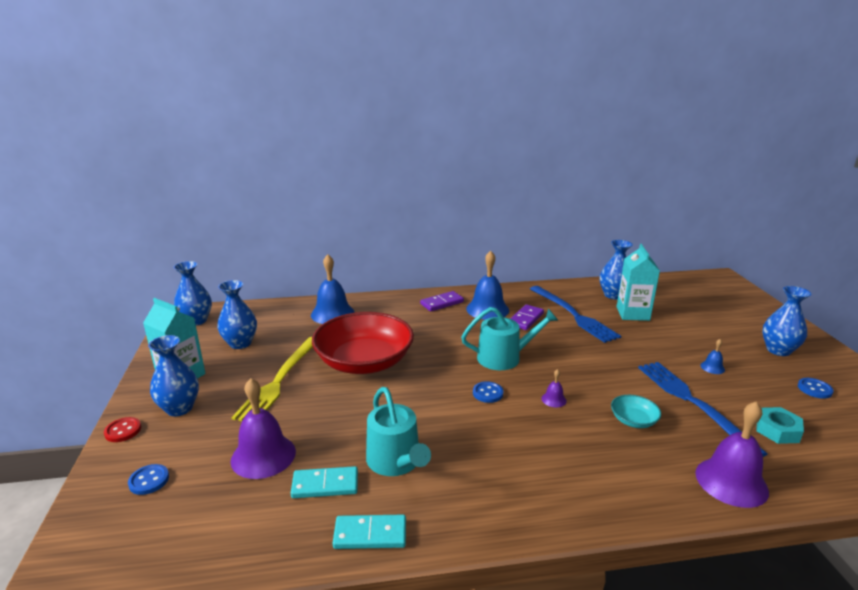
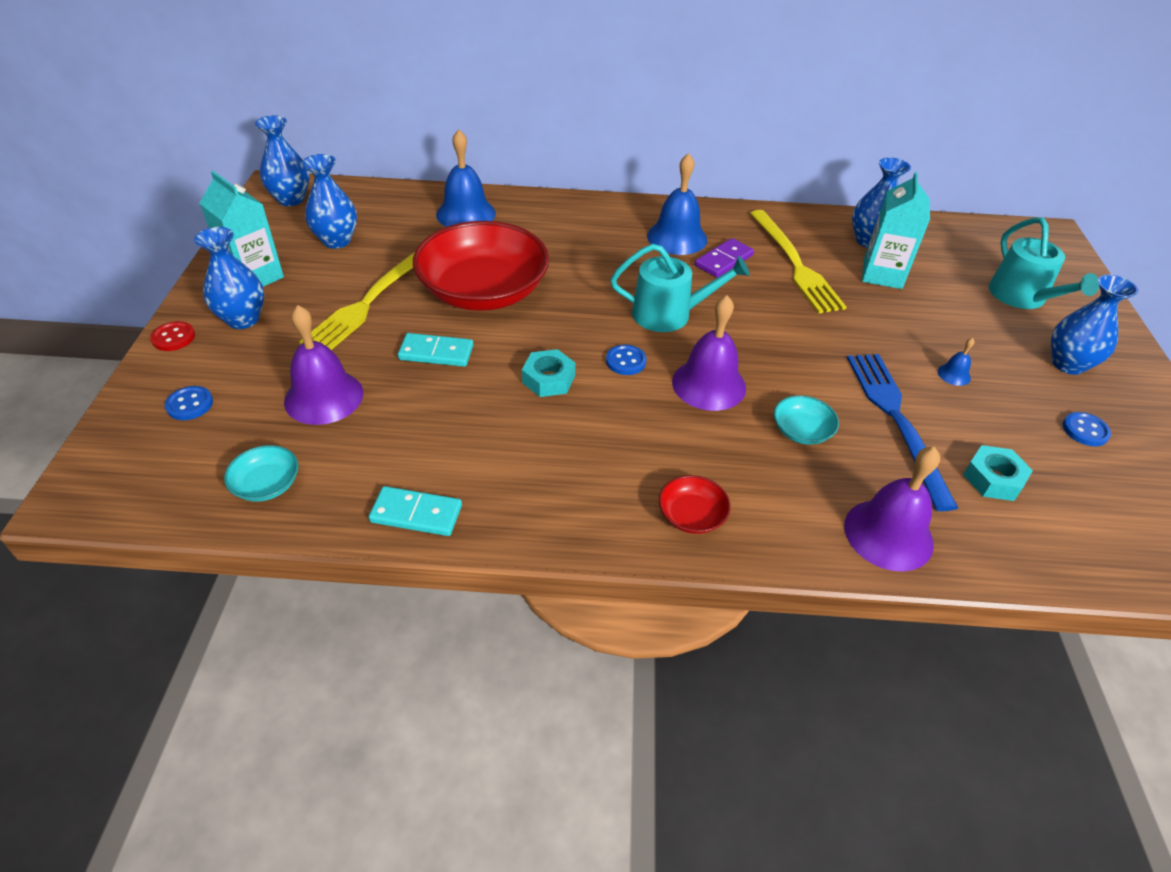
camera: 10 degrees right, 20 degrees up
(234, 534) = (267, 485): none -> turquoise bowl
(325, 485) = (384, 446): turquoise domino -> turquoise domino (436, 353)
(396, 462) = (476, 432): turquoise watering can -> turquoise watering can (1021, 297)
(436, 414) = (548, 379): none -> turquoise nut
(442, 303) = (618, 218): purple domino -> none
(553, 399) = (709, 384): purple bell -> purple bell, size x2.24
(573, 315) = (795, 264): blue fork -> yellow fork
(586, 495) = (691, 515): none -> red bowl

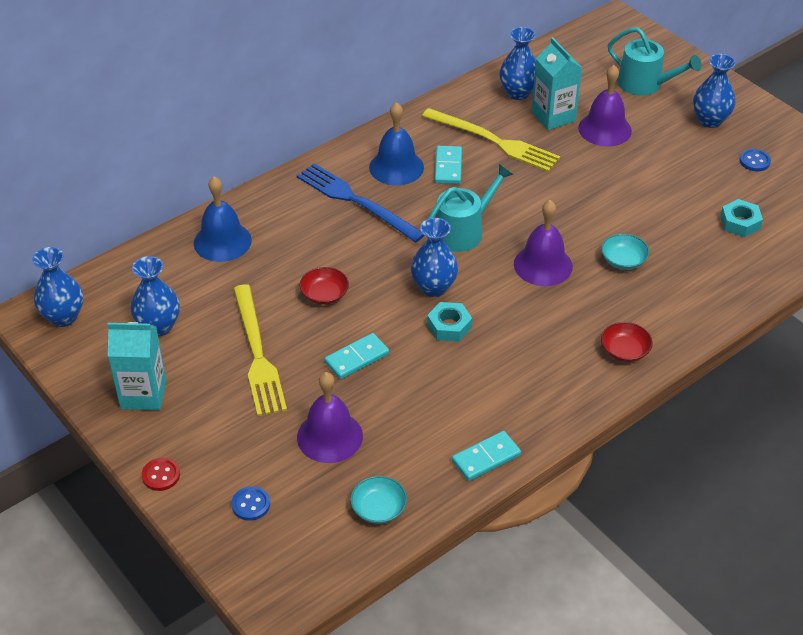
camera: 40 degrees left, 0 degrees up
(243, 319) = (189, 428): blue vase -> blue vase (434, 287)
(483, 291) = (324, 294): red bowl -> red bowl, size x0.41
(625, 361) = (478, 282): blue button -> none
(724, 260) = (448, 167): purple domino -> turquoise domino
(888, 534) = (724, 291): purple bell -> purple bell (605, 129)
(896, 420) = (662, 219): blue fork -> blue fork (356, 201)
(954, 374) = (661, 167): blue bell -> none

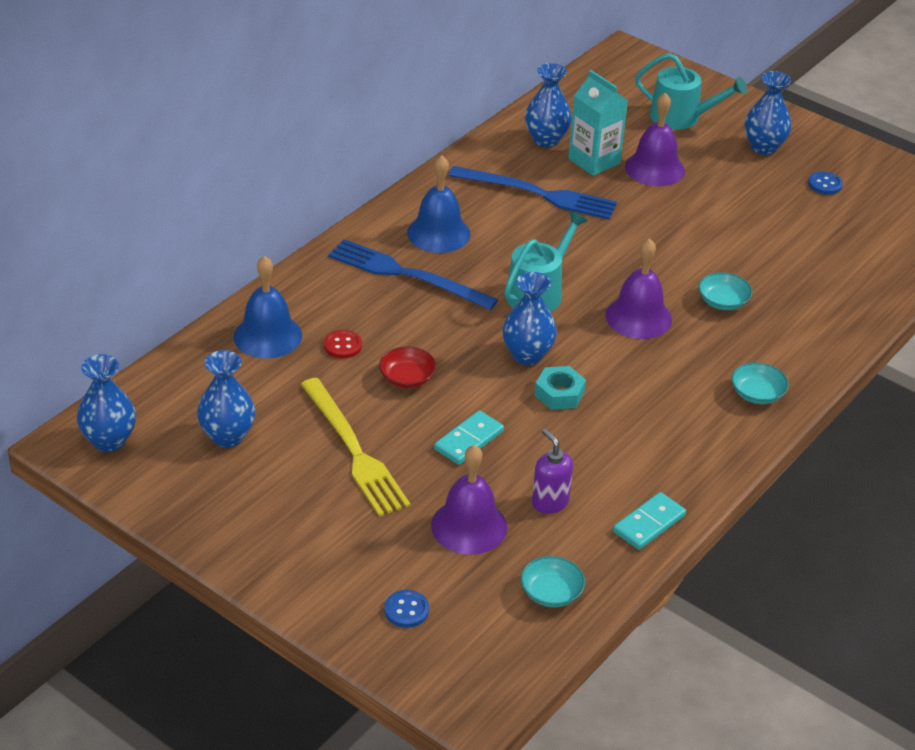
camera: 15 degrees left, 5 degrees down
(143, 394) = (237, 512): turquoise carton -> none
(161, 475) = (291, 595): red button -> red button (342, 345)
(406, 425) = (550, 502): none -> purple soap dispenser
(448, 167) = (497, 226): turquoise domino -> none
(494, 141) = (538, 194): yellow fork -> blue fork
(624, 351) = (757, 394): red bowl -> turquoise bowl
(740, 223) = (831, 249): turquoise nut -> none

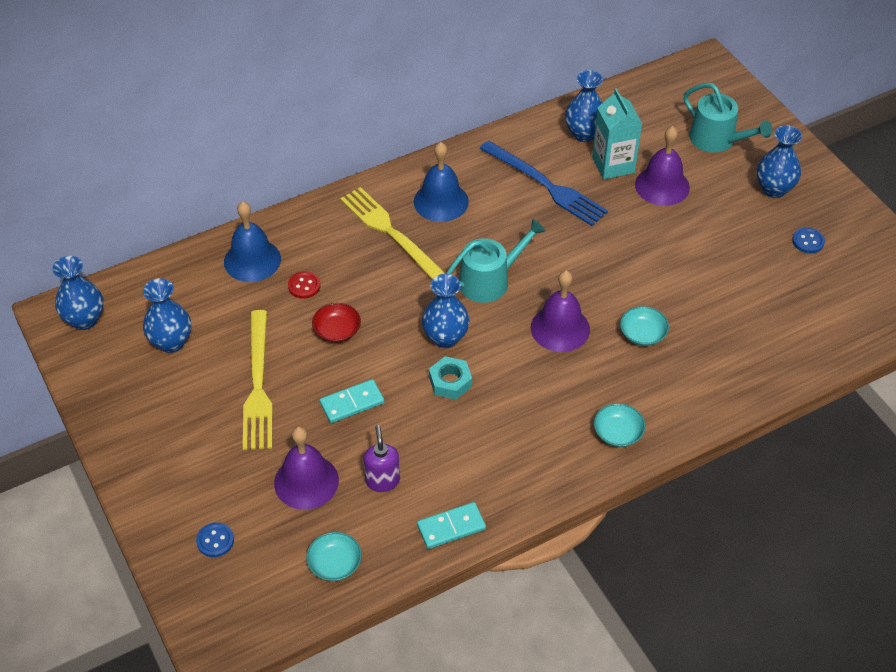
camera: 25 degrees right, 10 degrees up
(406, 275) = (392, 234): blue fork -> yellow fork

